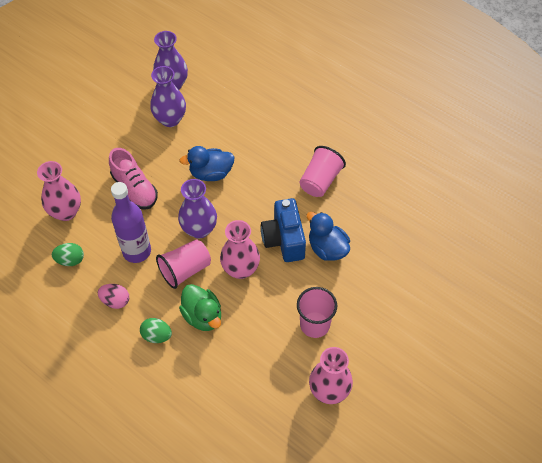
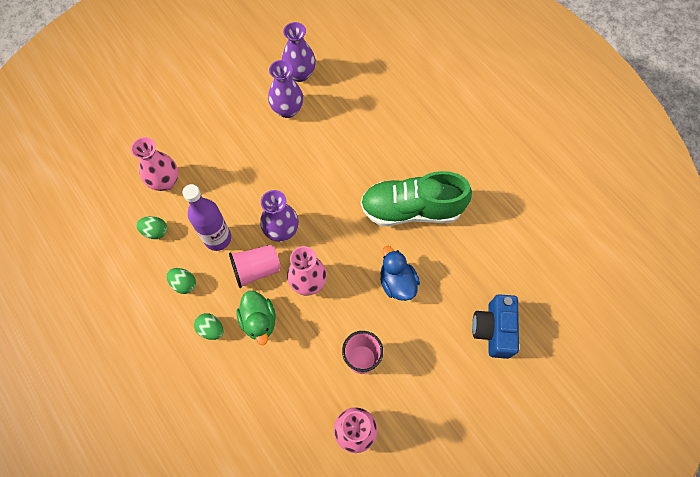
camera: 15 degrees right, 10 degrees up
(115, 301) = (184, 284): pink egg -> green egg
(135, 189) = (234, 174): pink shoe -> none
(211, 173) = (309, 175): blue duck -> none
(284, 239) = (358, 262): blue camera -> blue camera (493, 330)
(320, 181) = (411, 209): pink cup -> green shoe

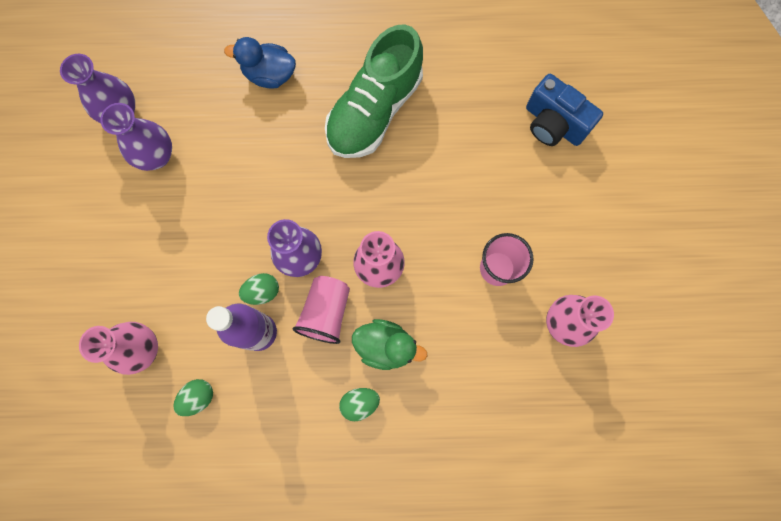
camera: 55 degrees left, 10 degrees up
(184, 284) = (286, 402): green egg -> green egg (262, 291)
(397, 282) = (443, 179): blue duck -> blue duck (269, 74)

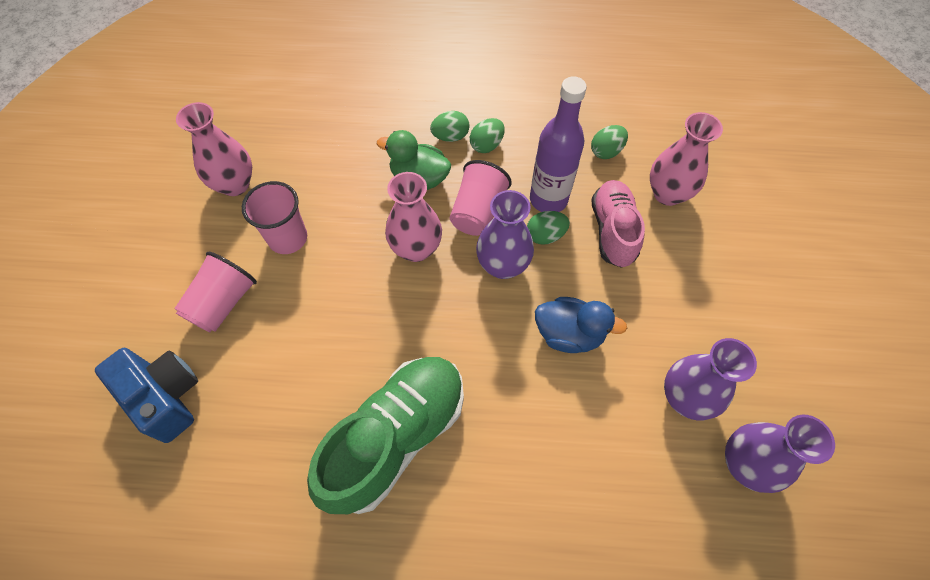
camera: 175 degrees left, 15 degrees down
(199, 302) = (612, 231): none -> pink shoe
(269, 74) = (539, 506): blue duck -> blue duck (569, 334)
(321, 394) = (486, 145): none -> green egg
(535, 202) = (223, 303): none -> pink cup

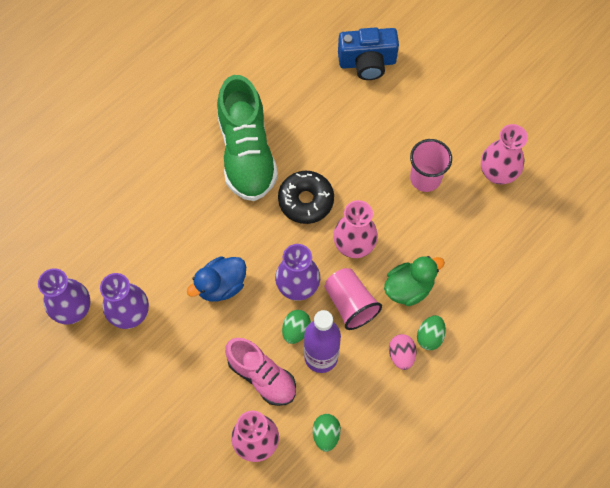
camera: 130 degrees right, 5 degrees up
(223, 303) = (405, 119): pink cup -> none
(404, 327) = (306, 200): none -> black donut
(486, 145) = (401, 355): green egg -> pink egg

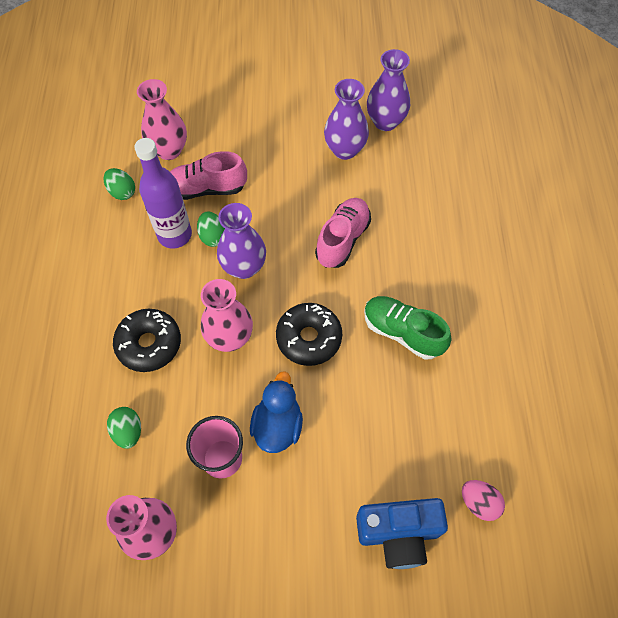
camera: 135 degrees right, 5 degrees down
(213, 245) = (342, 239): none -> pink shoe
(221, 285) = (303, 219): blue duck -> blue duck (277, 425)
(247, 153) = (402, 332): green shoe -> green shoe, size x0.64
(350, 303) = (188, 290): pink cup -> none
(367, 62) = (398, 534): blue camera -> blue camera turned 135 degrees counterclockwise
(401, 355) = (110, 288): pink egg -> pink egg (479, 503)
(409, 288) = (149, 344): green duck -> black donut
(430, 336) = (97, 321): green egg -> green egg (128, 431)

